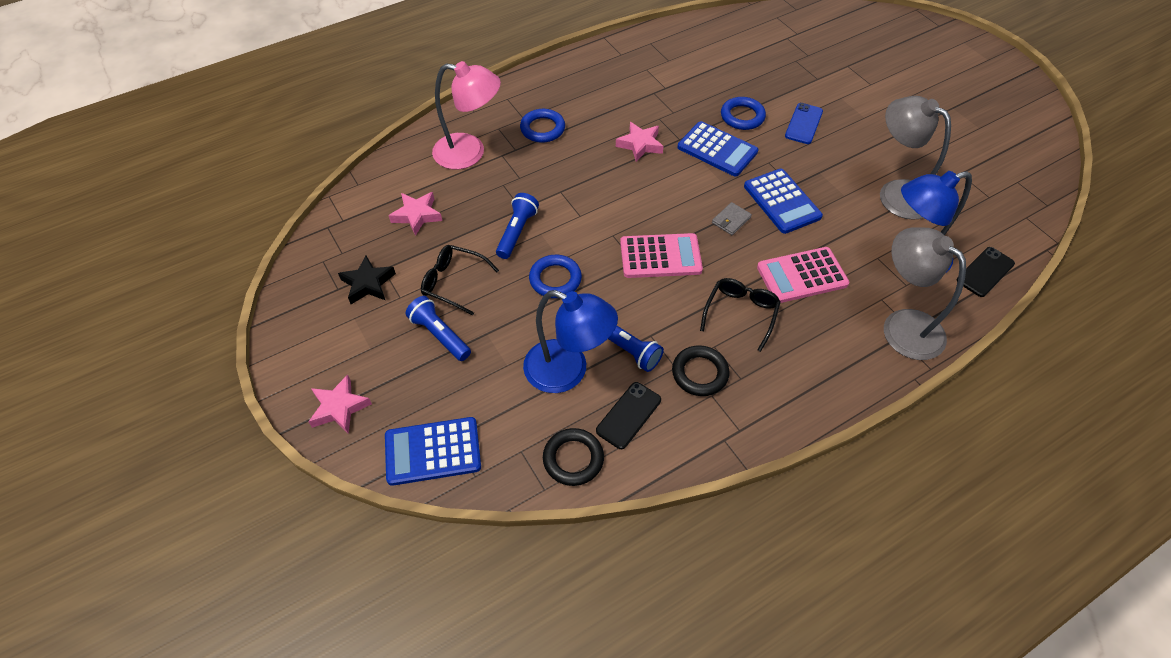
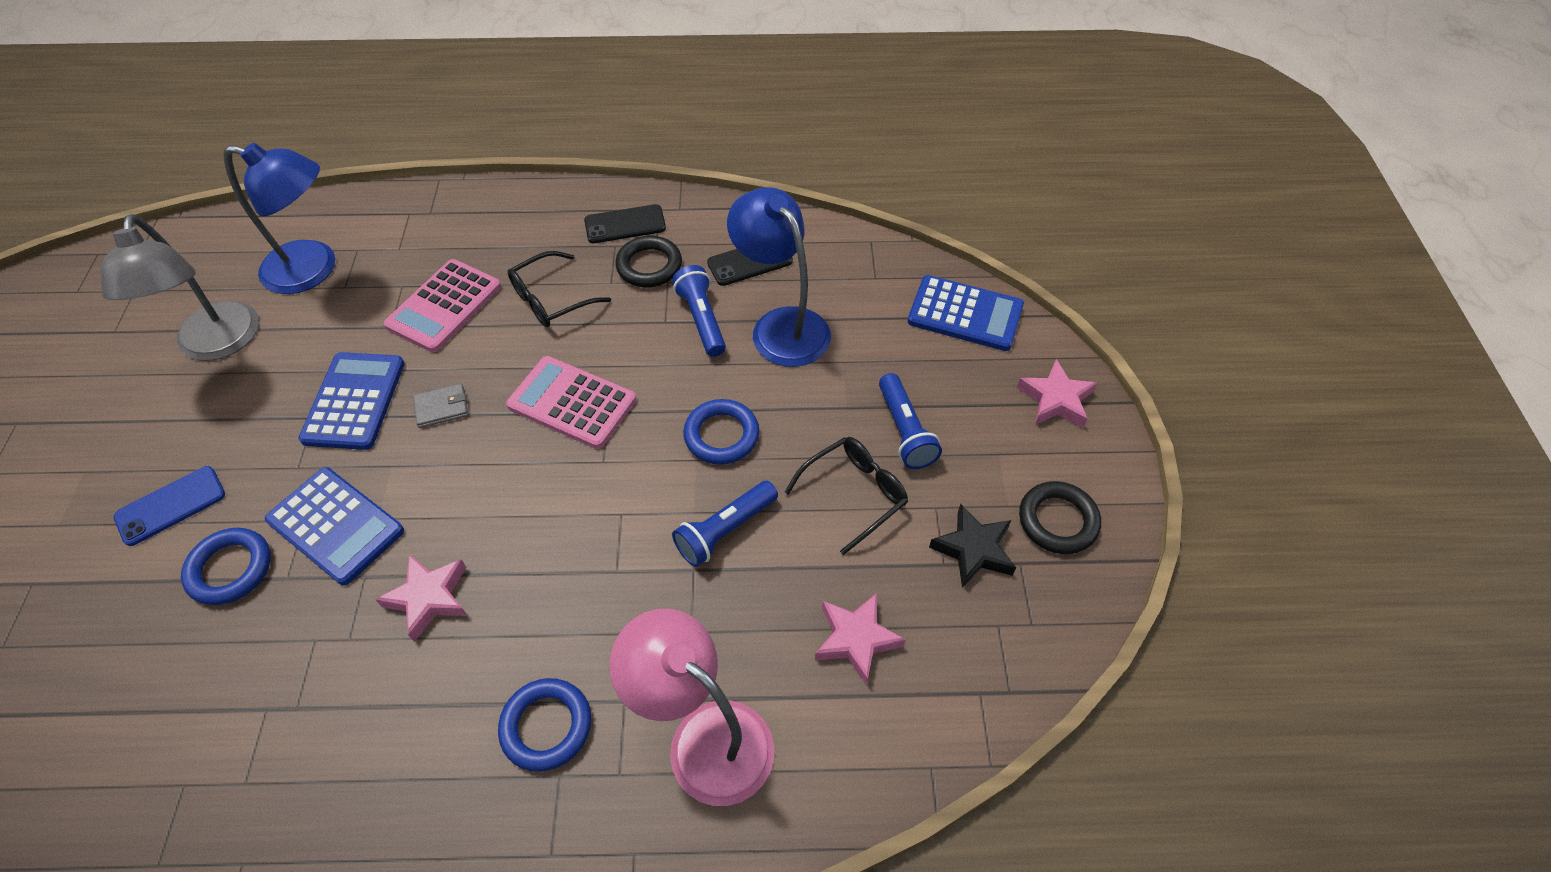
camera: 150 degrees left, 0 degrees up
(453, 282) = (854, 494): black glasses -> black glasses turned 90 degrees counterclockwise
(573, 459) = (829, 251): black ring -> black ring (1057, 521)
(717, 149) = (335, 526): blue calculator -> blue calculator turned 150 degrees clockwise
(802, 275) = (444, 306): pink calculator -> pink calculator turned 105 degrees clockwise
(902, 325) = (413, 219): grey lamp -> none
(985, 272) = (268, 225): black phone -> black phone (625, 224)

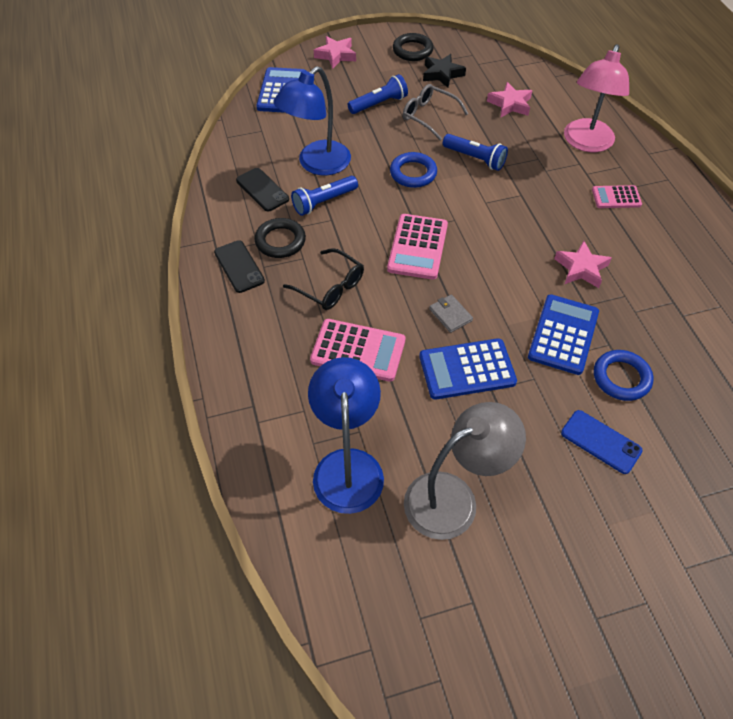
camera: 105 degrees left, 0 degrees up
(546, 726) = (616, 197): blue ring -> pink calculator
(854, 494) = (429, 116): black glasses -> grey glasses

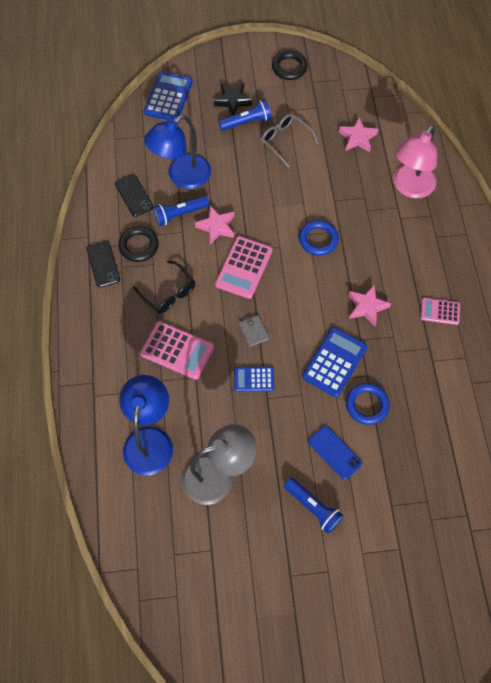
camera: 10 degrees right, 10 degrees up
(336, 55) = (222, 64): pink star -> pink star (216, 227)
(413, 173) = (257, 197): blue ring -> blue ring (318, 239)
(442, 74) = (308, 97): black star -> black star (232, 101)
(467, 369) = (254, 379): blue calculator -> blue calculator, size x0.61
(475, 159) = (312, 190): blue flashlight -> blue flashlight (313, 507)
(616, 197) = (417, 245): pink calculator -> pink calculator (440, 311)

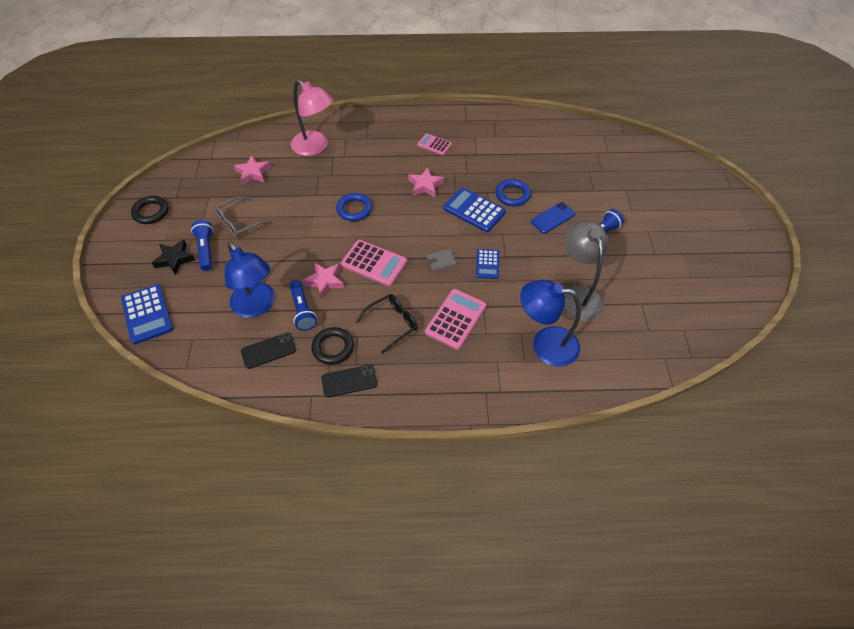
camera: 85 degrees left, 10 degrees down
(168, 97) = (147, 314): blue calculator -> blue calculator turned 135 degrees counterclockwise
(440, 311) = (434, 145): pink calculator -> pink calculator turned 105 degrees clockwise

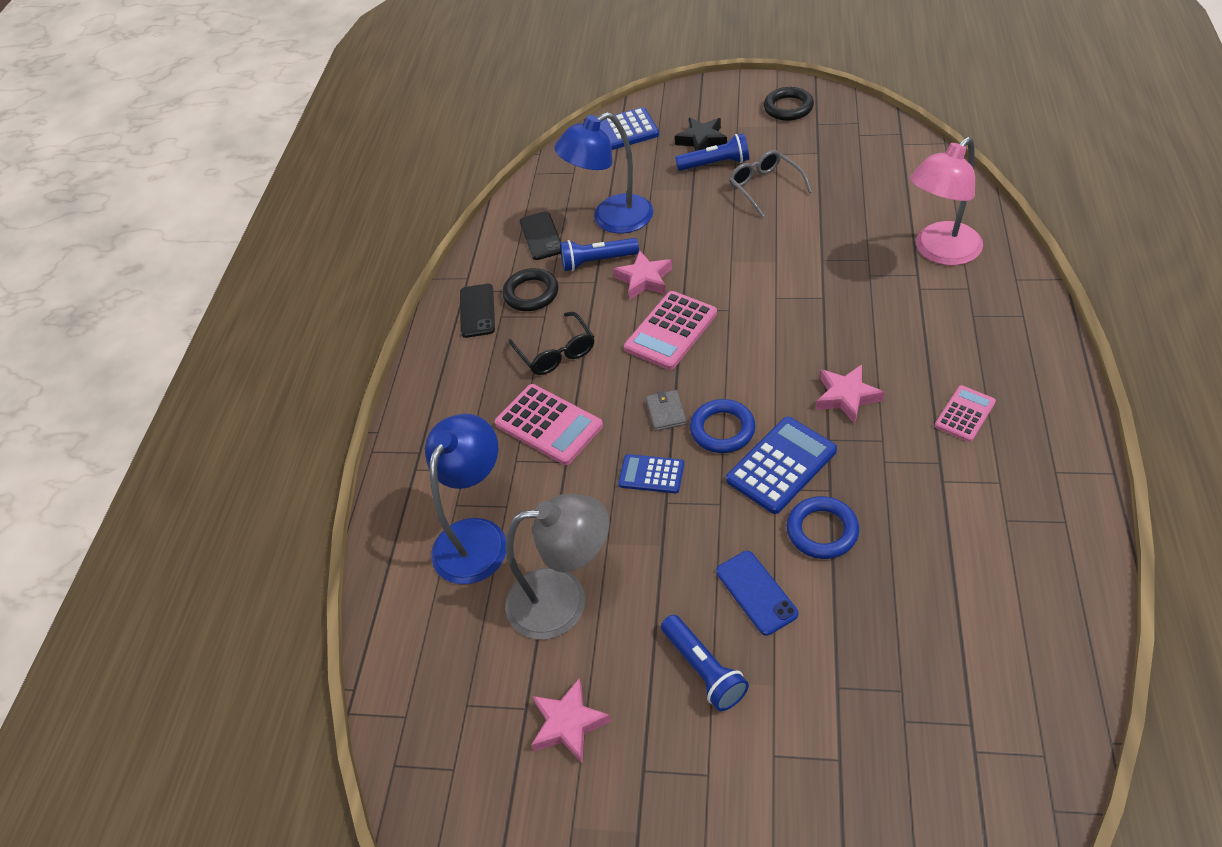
camera: 105 degrees right, 5 degrees down
(253, 173) = (871, 189): pink star -> pink star (568, 724)
(354, 209) = (788, 305): blue ring -> blue ring (722, 429)

